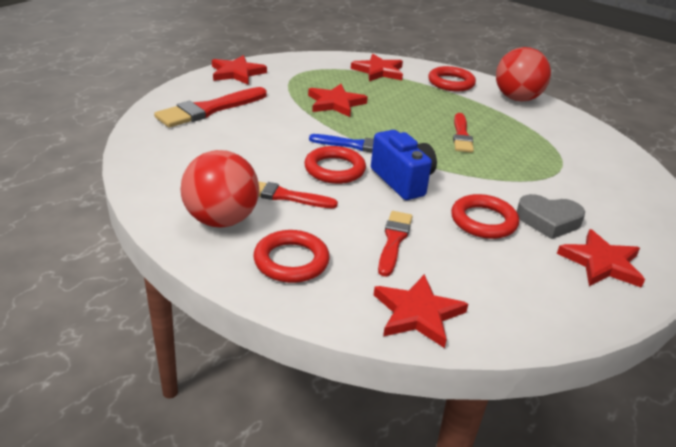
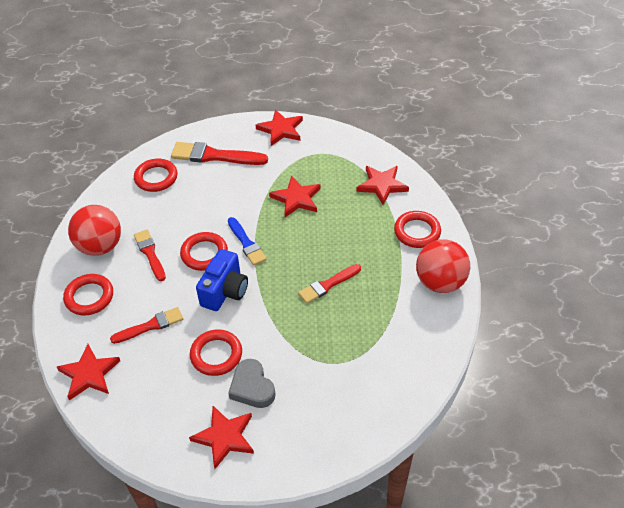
camera: 55 degrees right, 15 degrees up
(179, 147) = (156, 178): none -> red ring

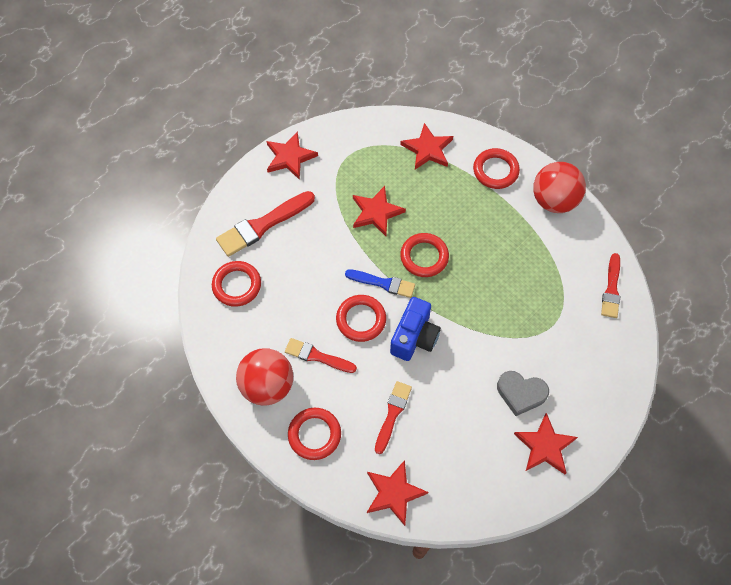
camera: 45 degrees left, 15 degrees up
(216, 355) = (468, 392): red ring -> red ring (424, 257)
(225, 291) = (414, 337): blue camera -> blue camera turned 45 degrees clockwise
(328, 285) = (481, 267): red brush -> red brush (611, 289)

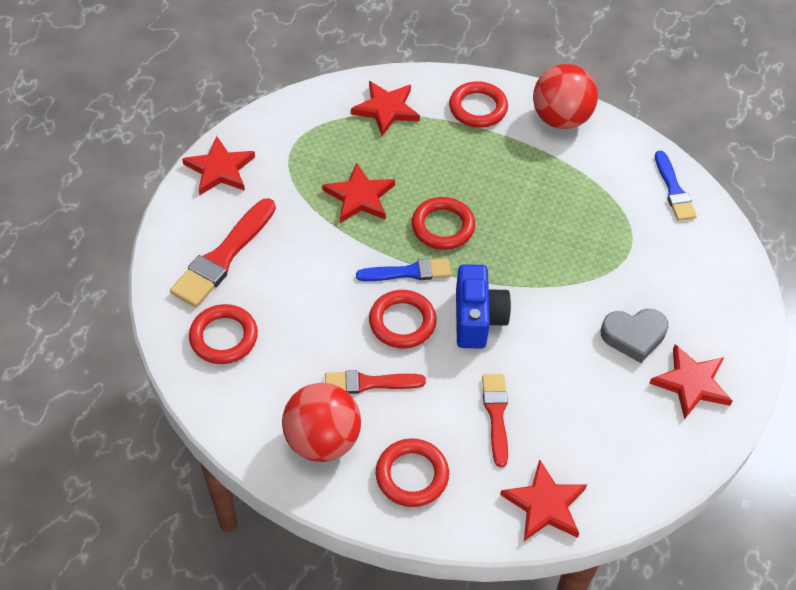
camera: 25 degrees left, 10 degrees down
(611, 289) = (673, 190): red brush -> blue brush

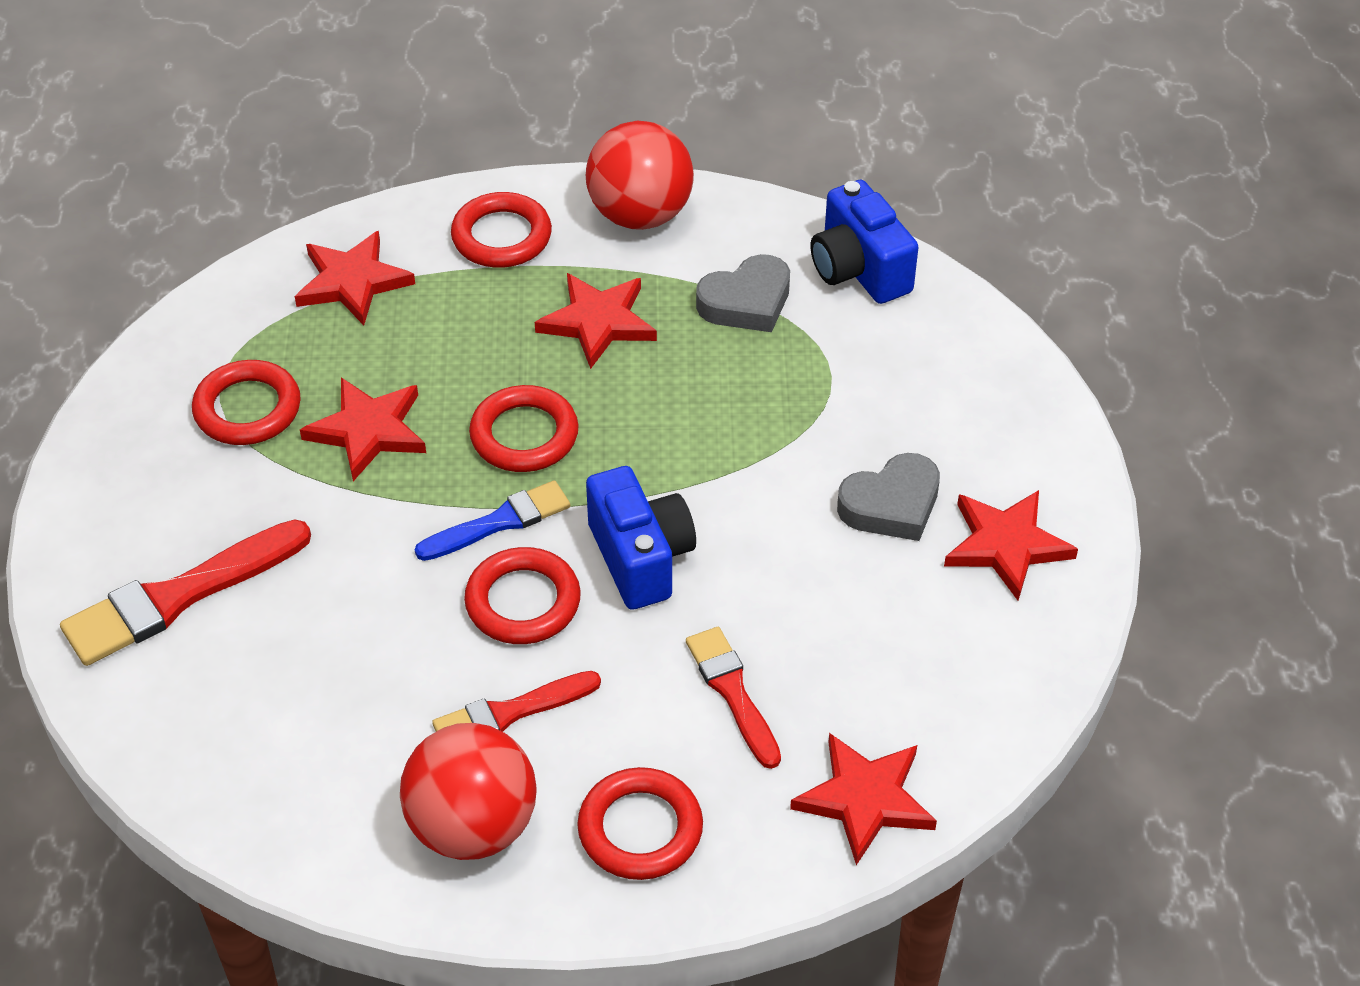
camera: 20 degrees left, 5 degrees down
(220, 169) = (111, 459): red star -> red star (598, 322)
(223, 257) = (178, 596): red brush -> red brush turned 45 degrees clockwise
(224, 337) = (236, 723): red ring -> red ring (247, 409)
(600, 189) = (746, 302): none -> grey heart
(673, 190) = (859, 270): blue brush -> blue camera

